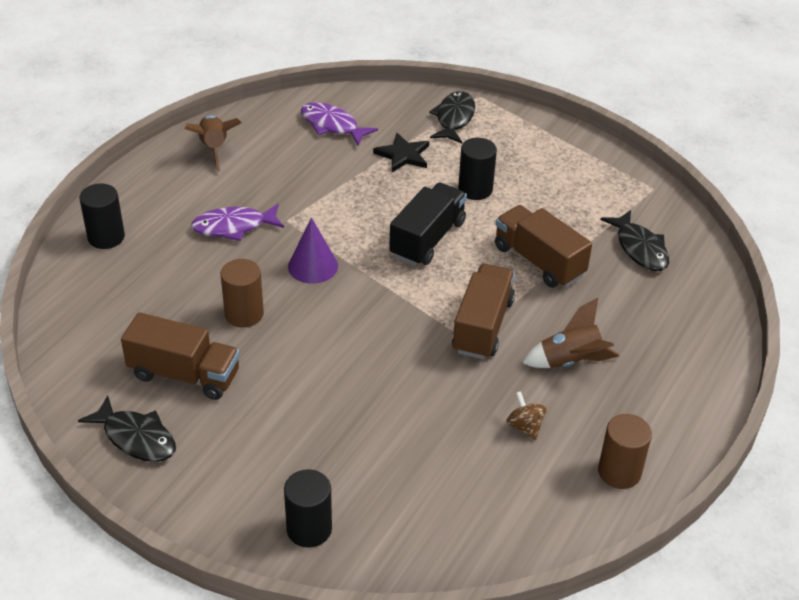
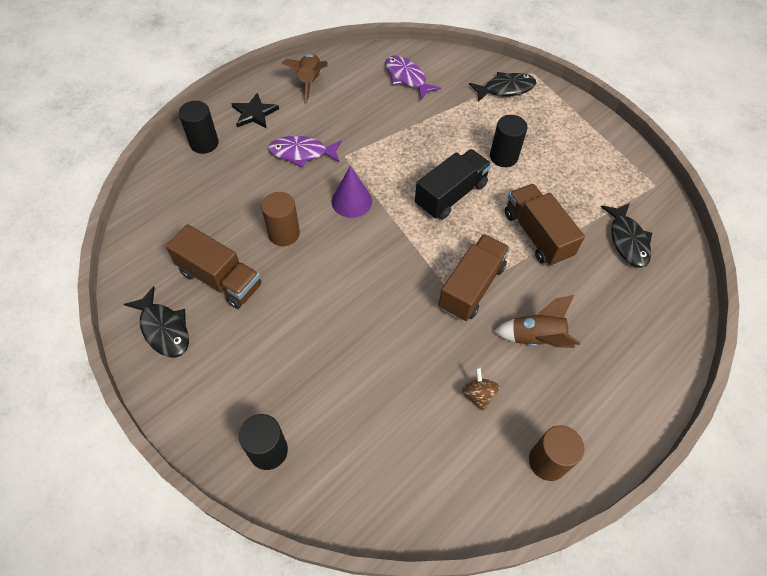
camera: 15 degrees right, 15 degrees up
(403, 155) = (454, 114): black star -> black star (254, 113)
(454, 118) = (505, 89): black fish -> black fish turned 45 degrees clockwise

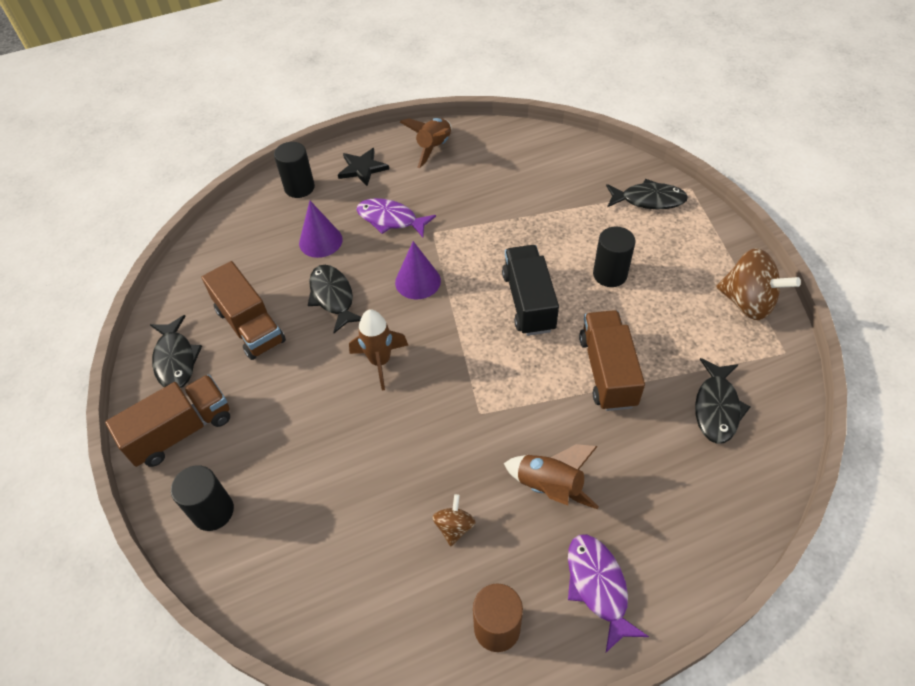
camera: 25 degrees right, 5 degrees down
(248, 187) = (320, 241): none -> purple cone
(284, 234) = (333, 297): brown cylinder -> black fish
(352, 278) = (380, 362): none -> brown rocket
(407, 78) = (540, 165): purple fish -> purple fish (598, 586)
(451, 195) = (528, 302): black truck -> black truck turned 75 degrees counterclockwise
(471, 287) = (503, 408): brown truck -> brown truck (181, 431)
(613, 153) = (747, 302): none -> brown spinning top

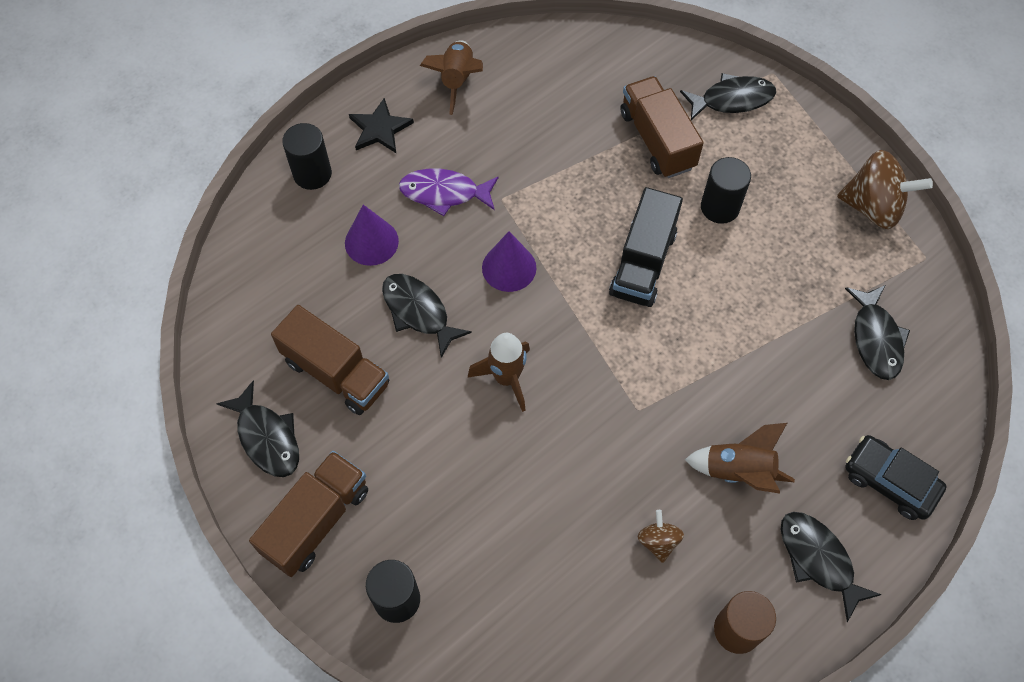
camera: 20 degrees left, 10 degrees up
(528, 302) = (643, 263): black truck -> black truck turned 135 degrees counterclockwise
(598, 586) = (818, 560): purple fish -> black fish
(607, 371) = (754, 326): brown truck -> brown truck (657, 140)
(691, 534) = (890, 481): none -> black car

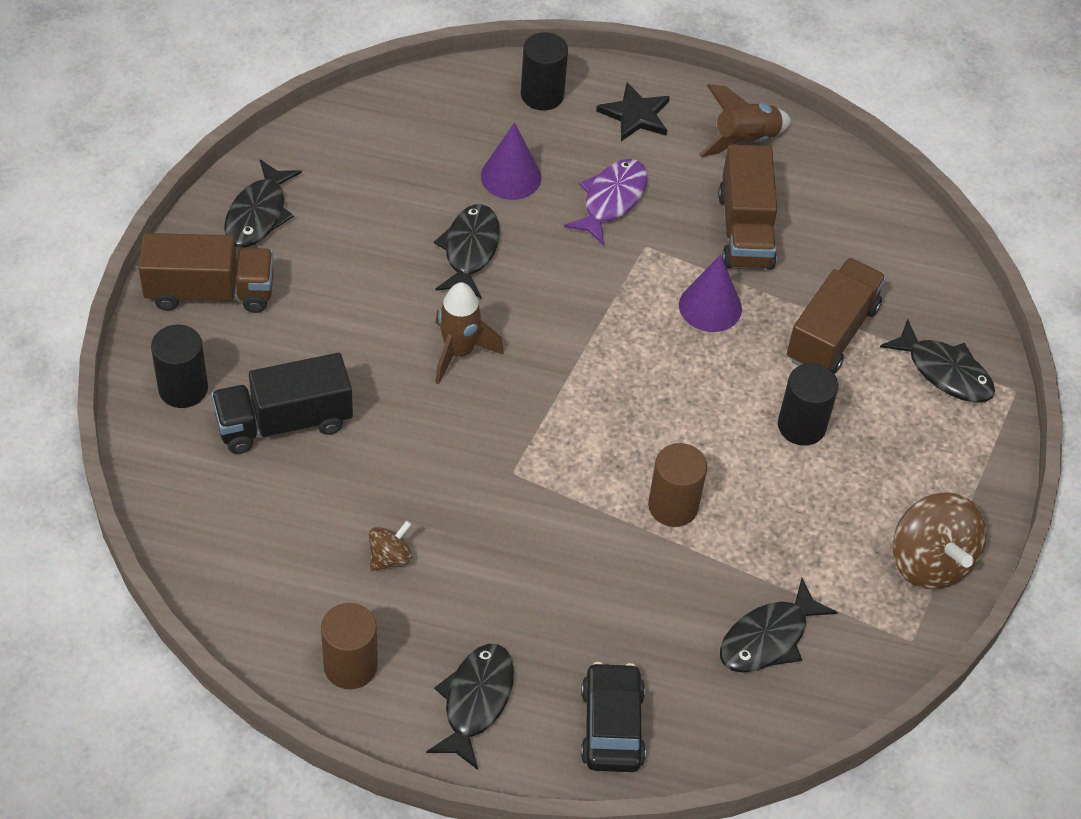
camera: 50 degrees right, 10 degrees down
(336, 373) = (359, 226): brown truck -> brown truck (745, 230)
(444, 193) = (611, 200): purple fish -> purple fish turned 60 degrees clockwise
(509, 267) = (576, 292): purple cone -> purple cone (710, 306)
(643, 263) = (677, 394): black truck -> black truck (284, 422)
(734, 326) = (673, 506): none -> brown cylinder
(738, 471) = (515, 587): brown rocket -> none

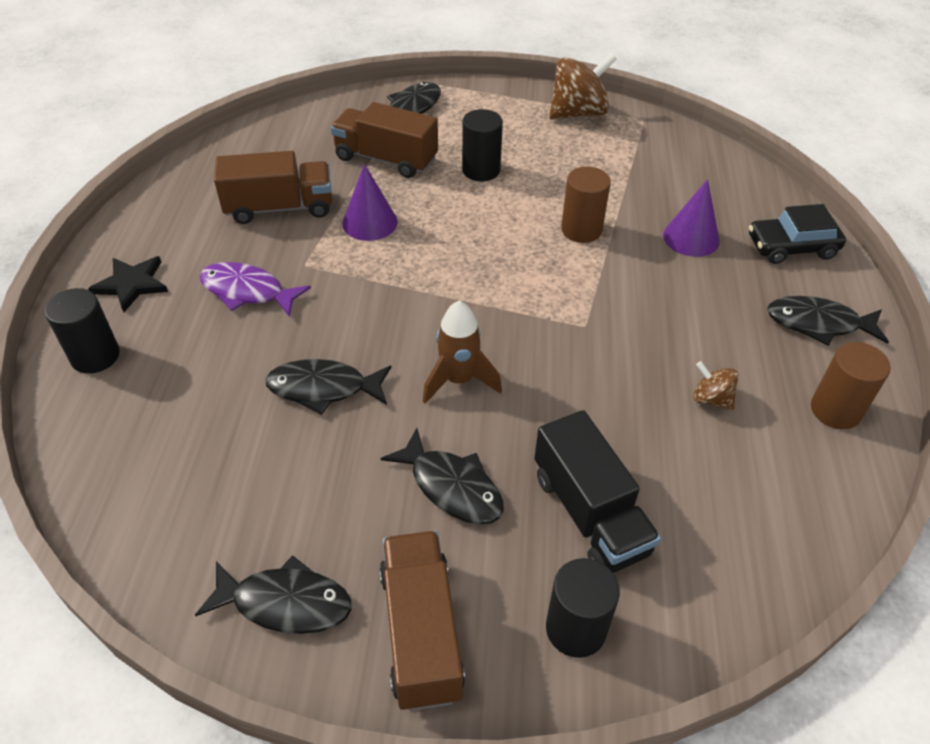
camera: 95 degrees left, 5 degrees down
(511, 176) = (216, 368): purple cone -> purple cone (691, 238)
(745, 141) = (171, 213): brown rocket -> none
(768, 638) = (675, 178): black fish -> black fish (451, 487)

